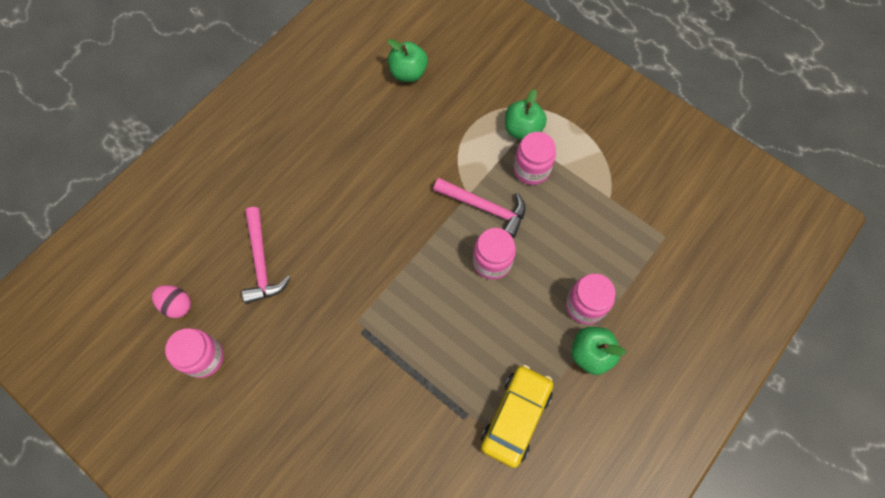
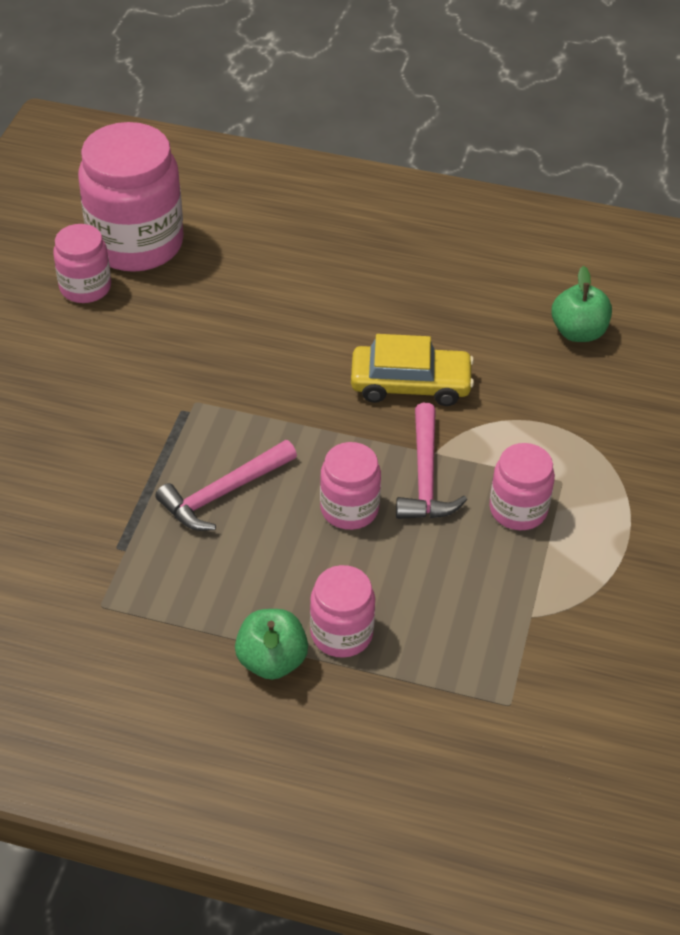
camera: 65 degrees right, 20 degrees down
(177, 305) = (136, 243): pink egg -> pink jar
(261, 262) = (225, 291): pink hammer -> pink hammer (223, 493)
(515, 417) = (143, 601): yellow car -> yellow car (410, 384)
(522, 129) = (575, 480): green apple -> none

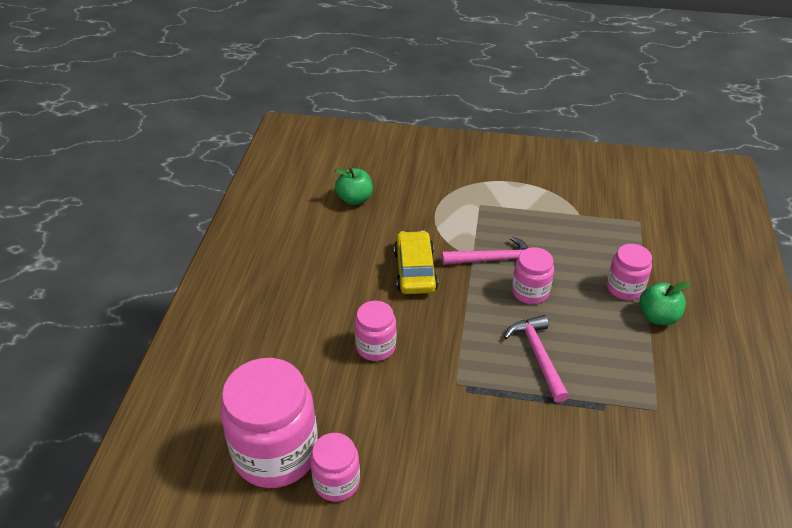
camera: 95 degrees left, 5 degrees down
(223, 493) = (538, 356): pink hammer -> pink hammer turned 150 degrees counterclockwise
(518, 509) = (506, 221): pink jar -> pink jar (376, 347)

